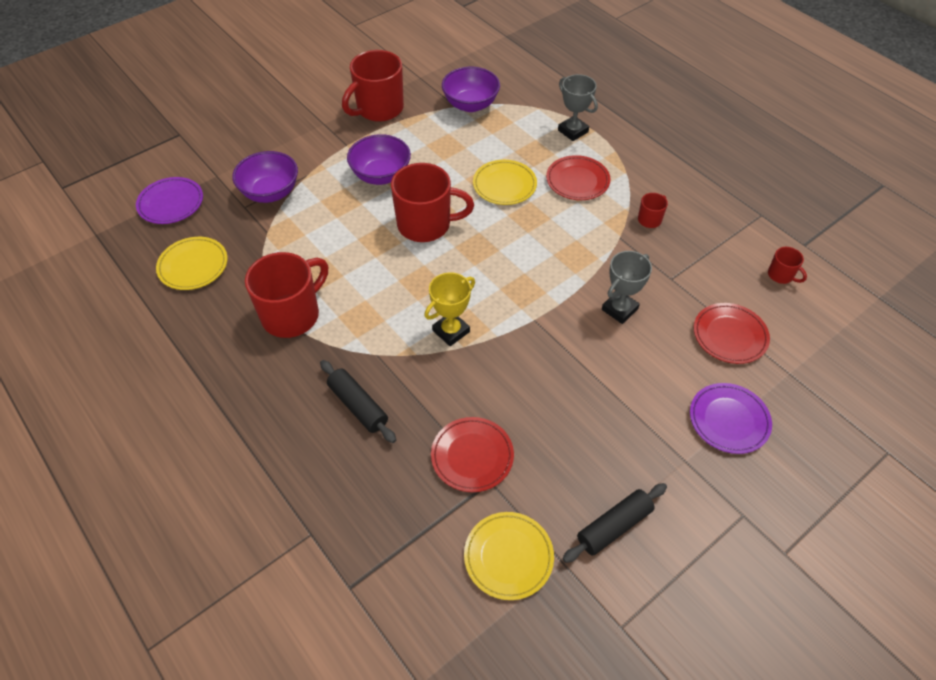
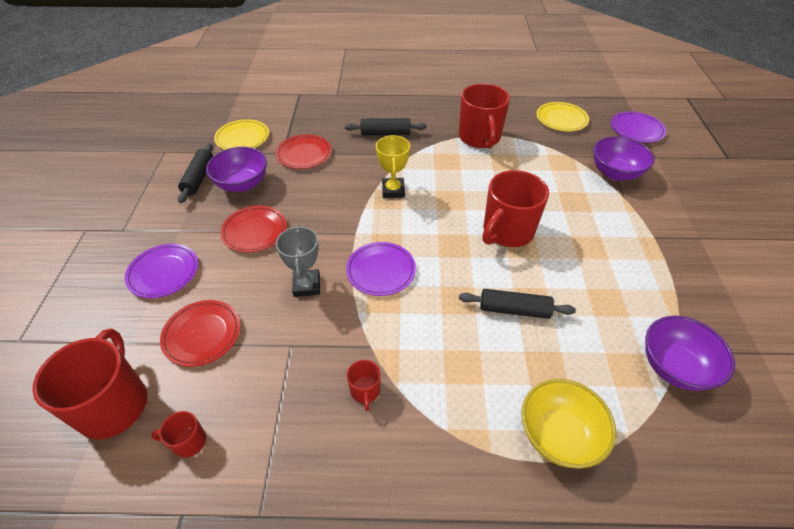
camera: 130 degrees right, 5 degrees down
(379, 109) = (706, 286): red mug -> red mug (114, 404)
(381, 175) = (593, 237): purple bowl -> purple bowl (242, 184)
(504, 185) = (514, 309): yellow plate -> black rolling pin
(553, 275) = (381, 271): none -> purple plate
(573, 131) = (558, 435): grey trophy -> yellow bowl
(577, 181) = (472, 372): red plate -> red plate (254, 231)

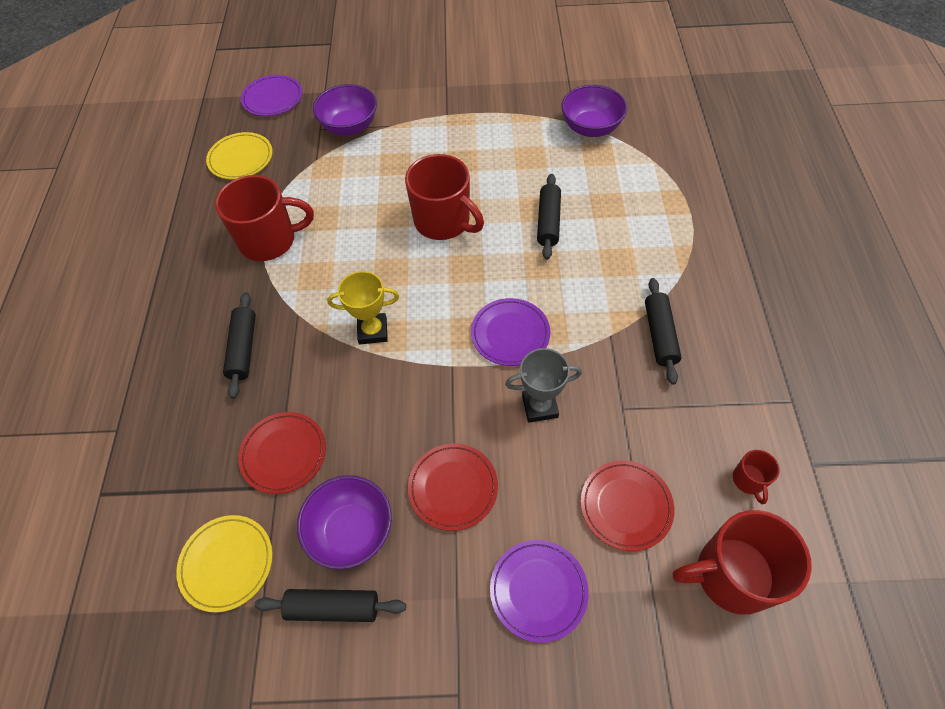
camera: 90 degrees left, 10 degrees up
(365, 391) = (659, 335): red mug -> black rolling pin
(558, 435) = (667, 202): yellow bowl -> none

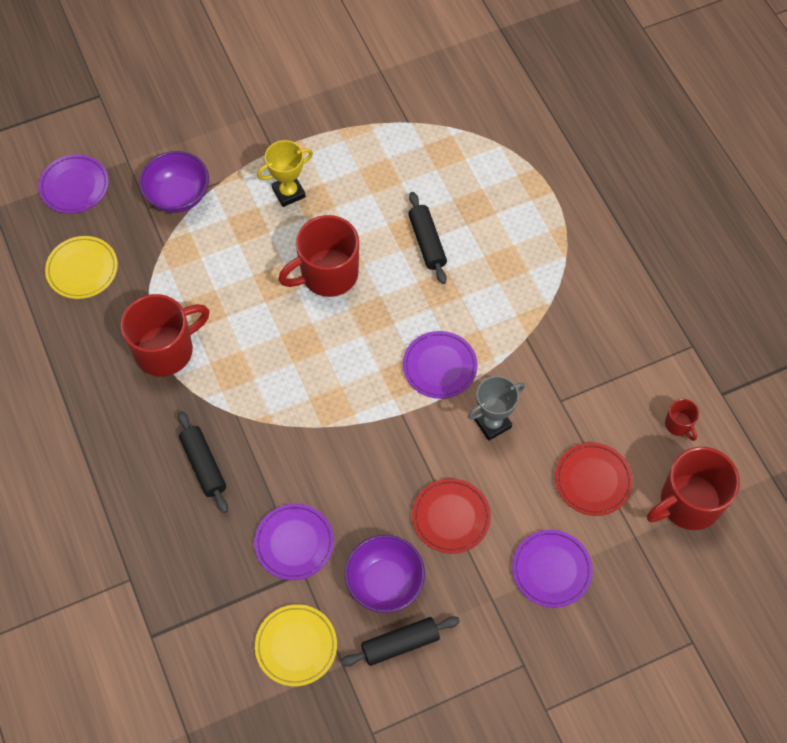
camera: 25 degrees left, 5 degrees up
(284, 454) = (294, 543): red plate -> purple plate
(373, 331) = (315, 406): yellow trophy -> yellow trophy (288, 193)
(443, 222) = (327, 274): red mug -> red mug turned 135 degrees clockwise
(590, 128) = (425, 123): purple bowl -> none
(659, 335) = (567, 323): black rolling pin -> none

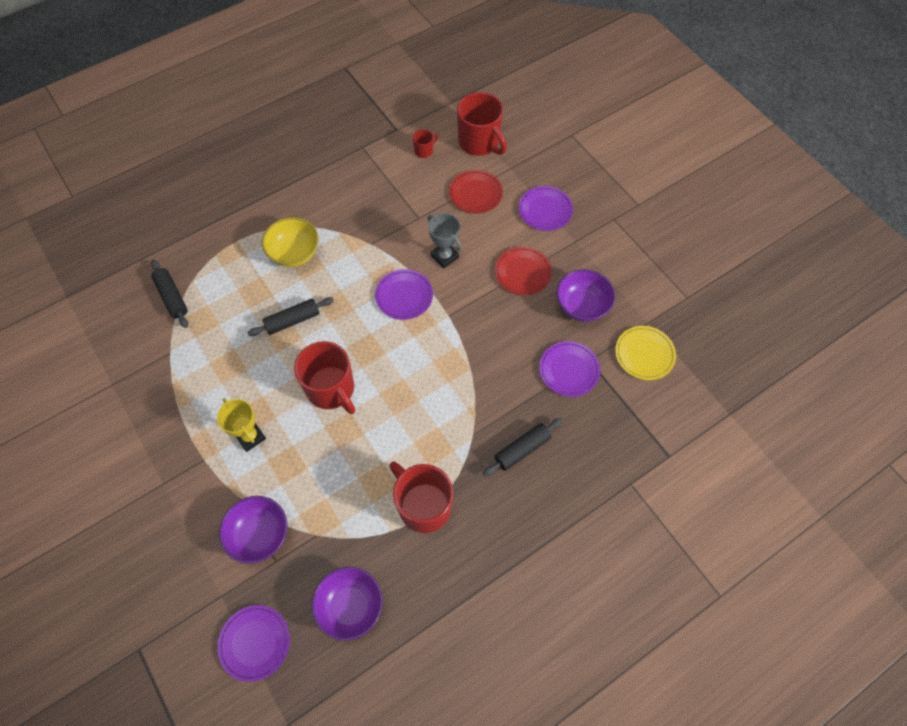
camera: 100 degrees left, 0 degrees up
(82, 269) = (350, 606): yellow plate -> purple bowl
(400, 644) = (622, 290): black rolling pin -> black rolling pin (172, 297)
(524, 251) = (294, 253): none -> yellow bowl

